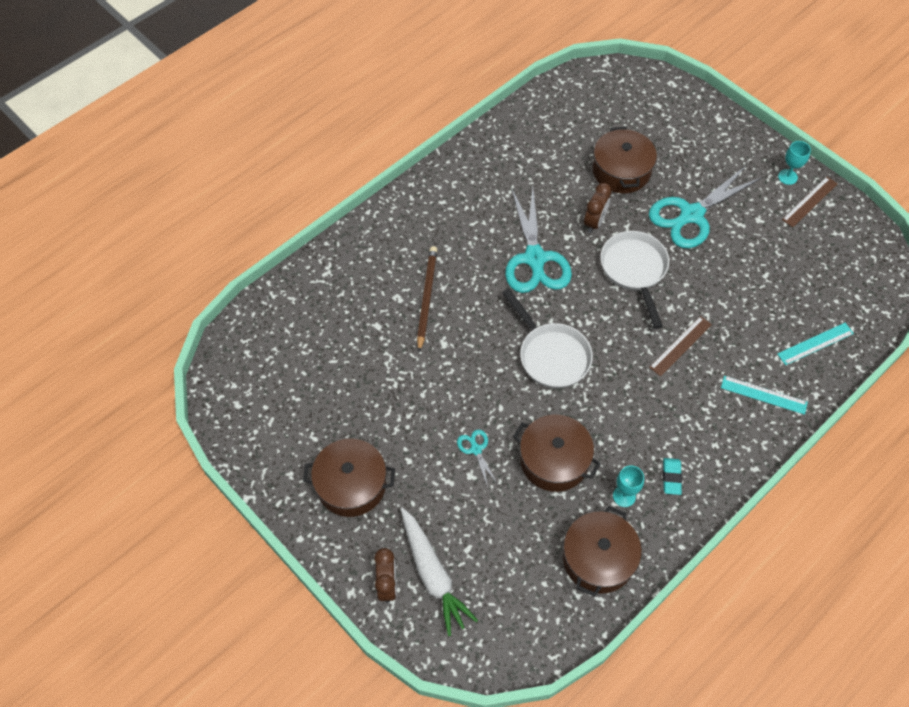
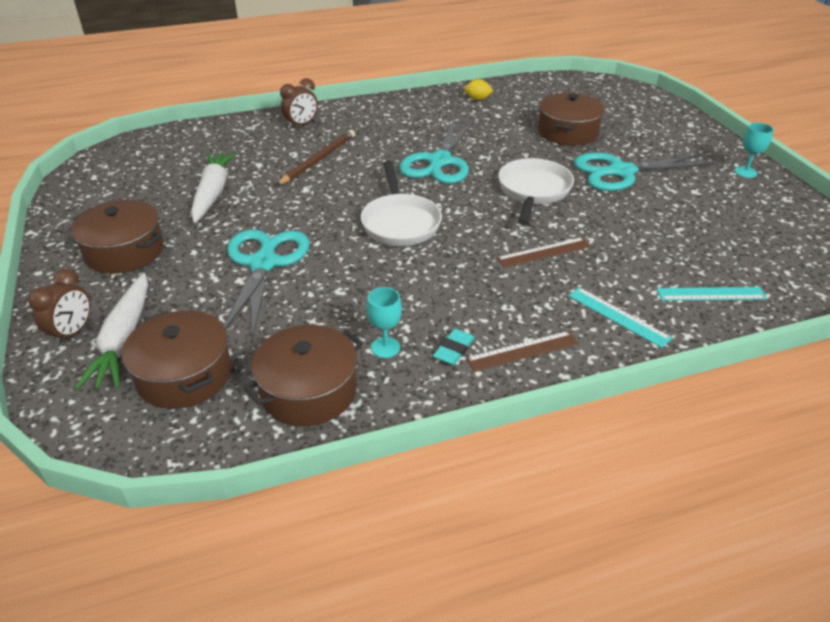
camera: 25 degrees right, 20 degrees down
(366, 381) = (213, 193): none -> white carrot
(475, 449) = (264, 263): turquoise scissors -> turquoise scissors, size x2.30
(513, 145) = (477, 99): none -> yellow lemon
(554, 460) = (334, 295): brown pot -> brown pot (184, 375)
(594, 222) = (516, 154): brown clock -> brown clock (301, 125)
(809, 201) = (762, 193): brown ruler -> brown ruler (522, 351)

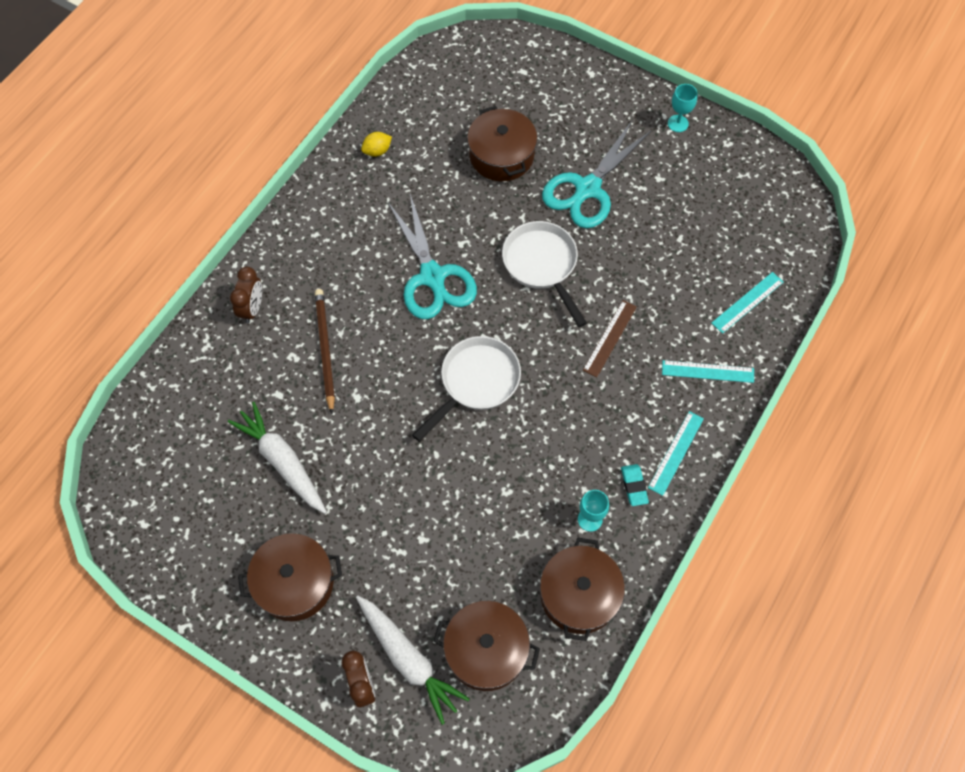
camera: 40 degrees left, 25 degrees up
(264, 263) = (420, 508): turquoise scissors -> none
(400, 223) = (476, 382): white pan -> white pan turned 90 degrees counterclockwise
(522, 351) = (676, 452): brown ruler -> turquoise ruler

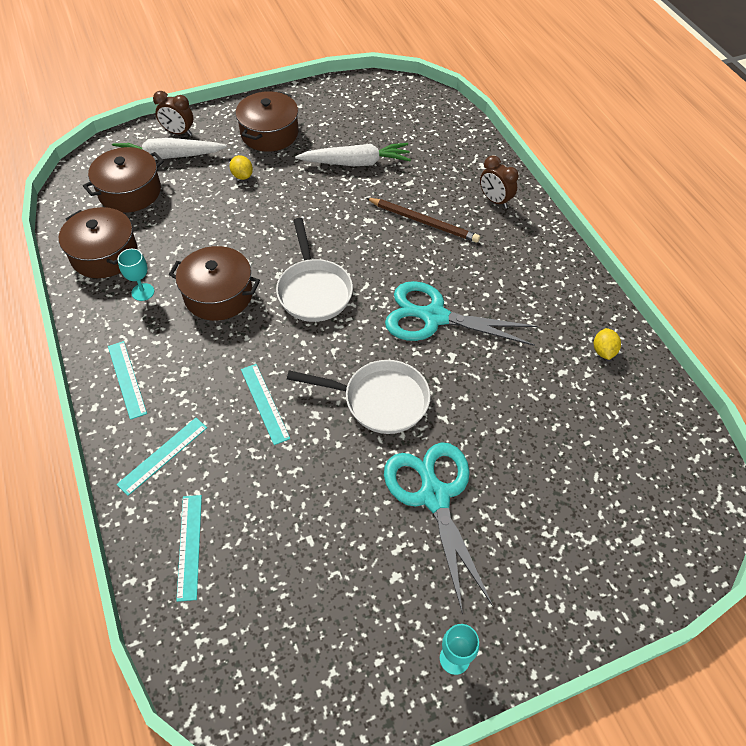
camera: 125 degrees right, 10 degrees down
(380, 556) = (242, 176): none -> yellow lemon
(501, 155) = (530, 446): brown pot -> brown pot (218, 294)
(610, 338) = (265, 403): brown ruler -> turquoise ruler
(634, 486) = (134, 334): turquoise eraser -> none

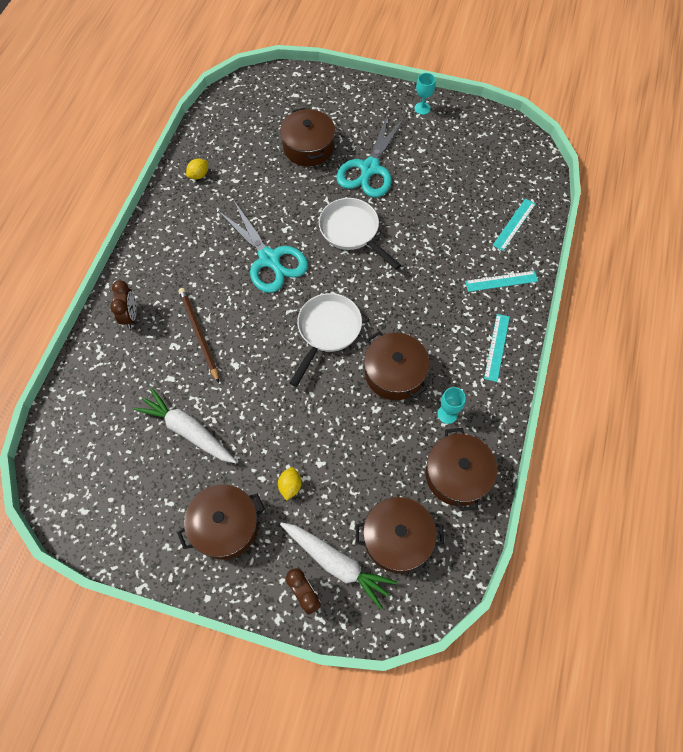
camera: 140 degrees left, 10 degrees up
(265, 403) = (420, 274): turquoise ruler -> none
(534, 472) = (308, 147): none -> brown pot

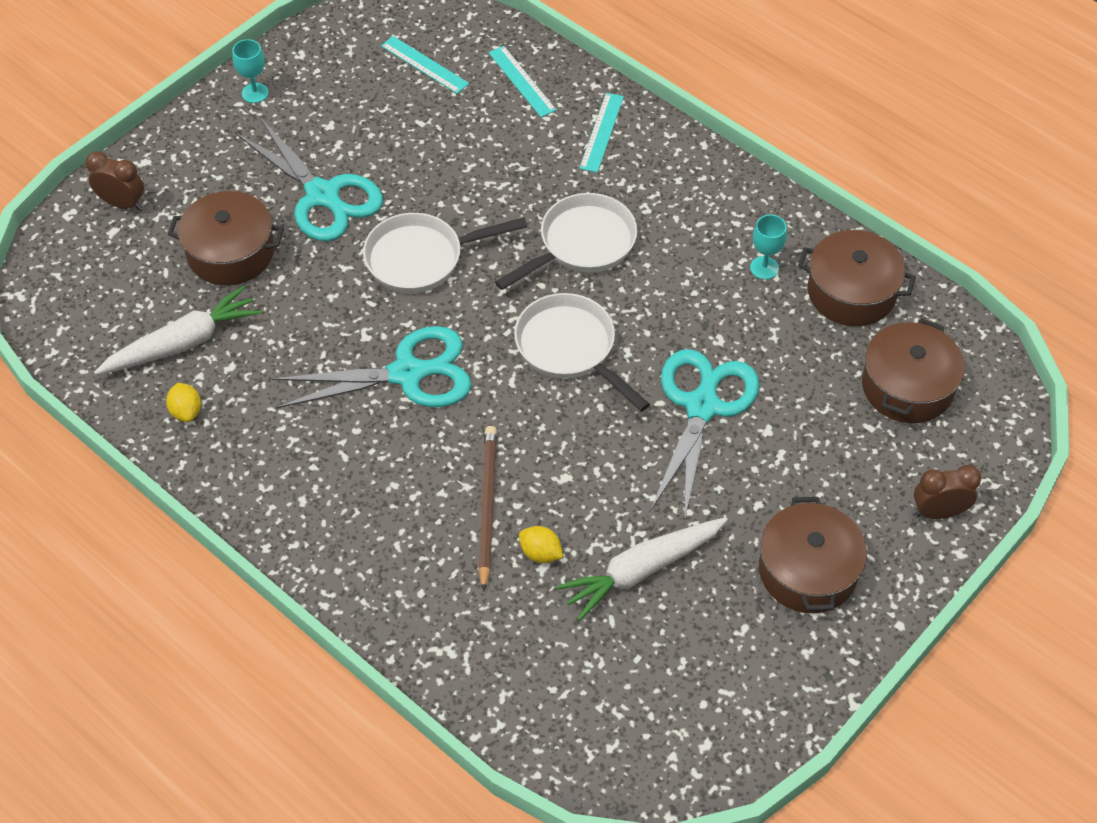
camera: 65 degrees left, 10 degrees down
(130, 316) = (402, 588): brown clock -> brown clock (122, 203)
(199, 334) = (487, 506): brown pencil -> brown pencil turned 90 degrees clockwise
(290, 486) = (784, 476): yellow lemon -> yellow lemon (540, 553)
(320, 418) = (702, 406): none -> turquoise scissors
(337, 563) = (913, 462): white carrot -> white carrot (183, 343)
(394, 373) = (677, 299): brown pot -> none
(407, 306) = (582, 244): none -> white pan
(496, 347) = (696, 178): turquoise ruler -> turquoise ruler (424, 65)

